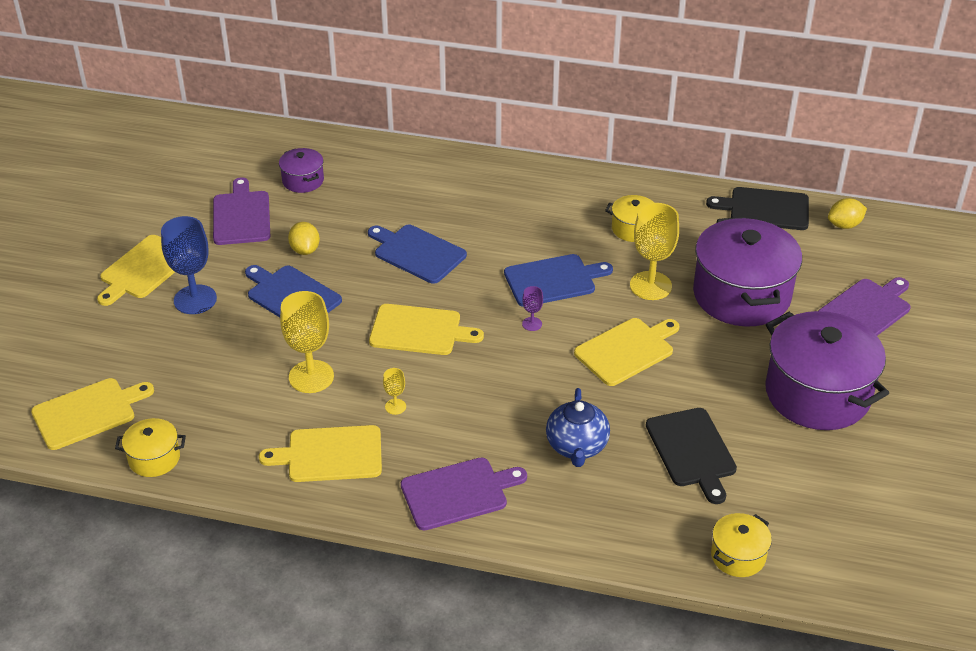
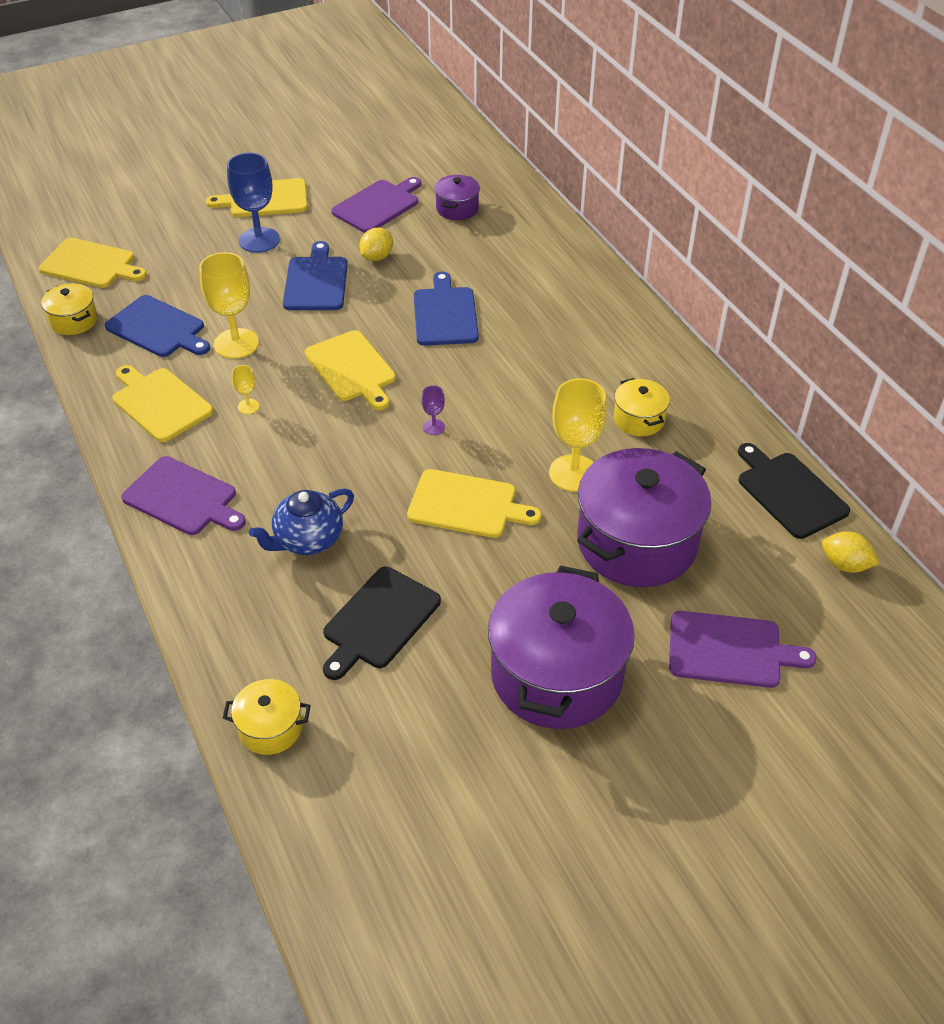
camera: 50 degrees right, 5 degrees up
(553, 280) = (506, 408): blue cutting board -> blue cutting board (158, 328)

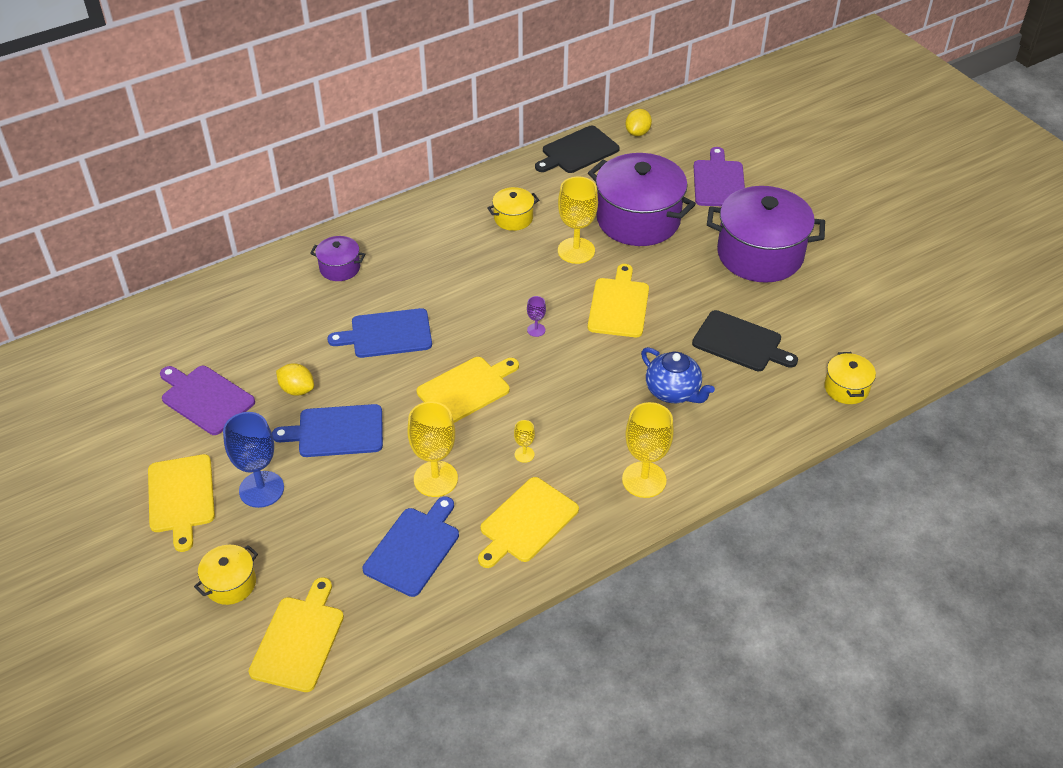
camera: 95 degrees left, 0 degrees up
(74, 321) = (403, 629): yellow pot -> yellow pot (230, 583)
(183, 498) = (644, 480): purple cutting board -> yellow goblet
(457, 209) = (218, 337): purple pot -> purple pot (340, 268)

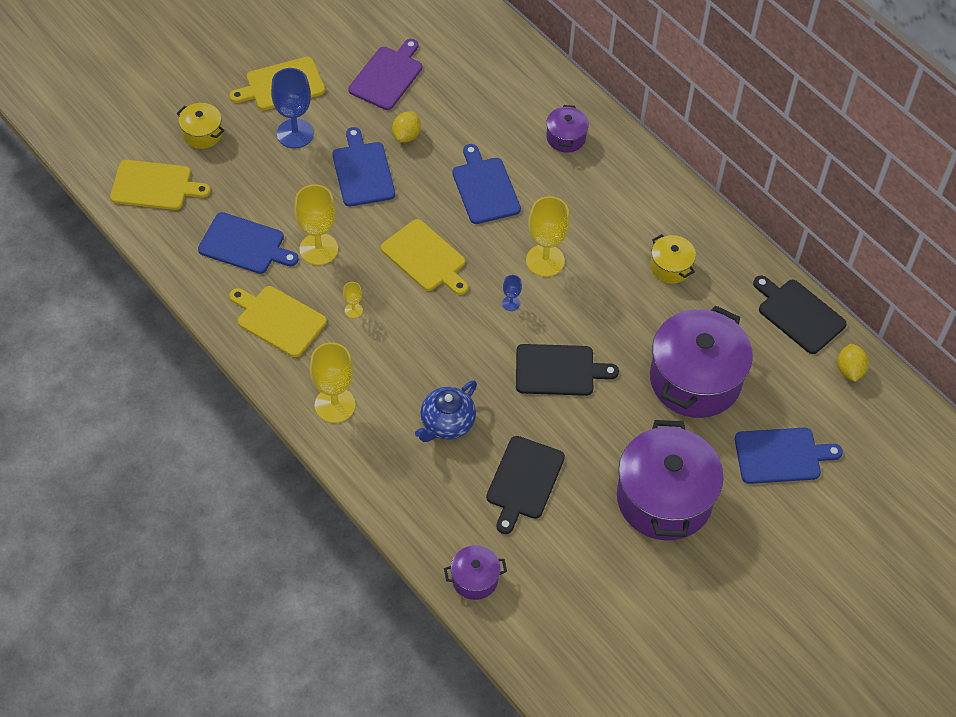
camera: 80 degrees right, 10 degrees up
(536, 330) = (511, 303): purple goblet -> blue goblet
(576, 251) = (632, 327): yellow goblet -> yellow goblet (545, 260)
(619, 305) = (558, 370): yellow cutting board -> black cutting board
(637, 133) = (849, 370): yellow lemon -> yellow lemon turned 75 degrees clockwise
(718, 181) = (781, 455): purple cutting board -> blue cutting board
(846, 388) = (474, 579): yellow pot -> purple pot

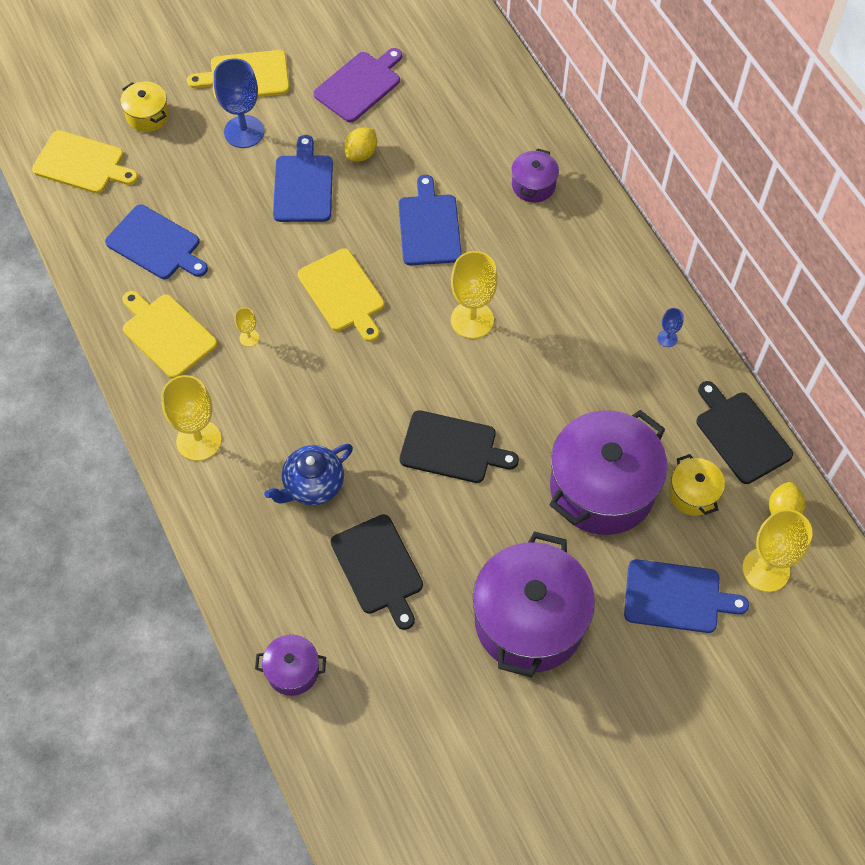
camera: 15 degrees right, 5 degrees up
(318, 249) = (232, 263): yellow goblet -> yellow goblet (765, 569)
(511, 303) = (421, 361): blue goblet -> blue goblet (667, 338)
(524, 481) = (378, 568): black cutting board -> black cutting board turned 60 degrees counterclockwise
(670, 267) = (609, 352): yellow pot -> yellow pot (693, 494)

